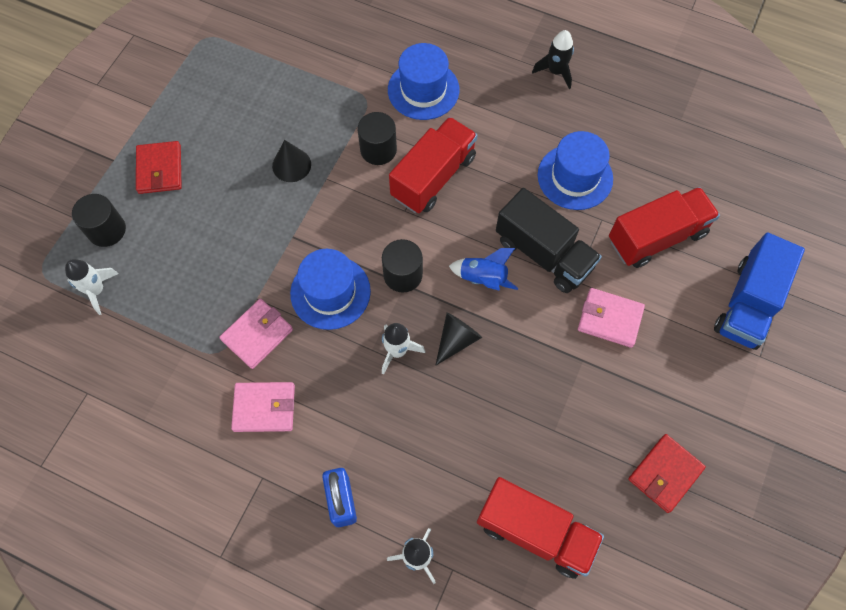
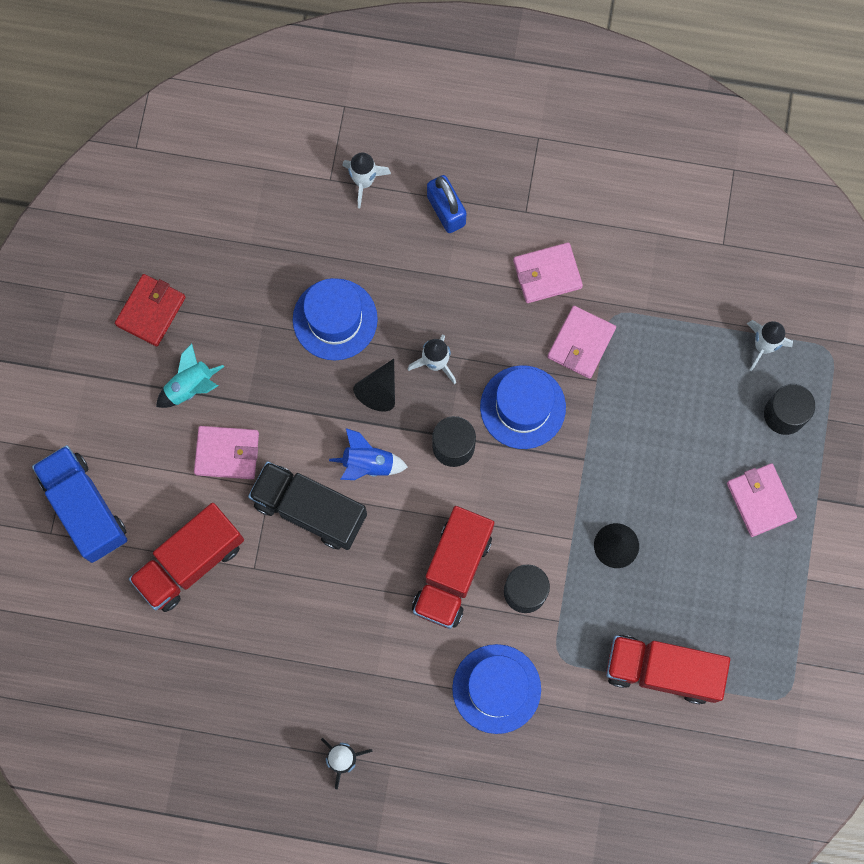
camera: 165 degrees right, 10 degrees up
(160, 169) = (760, 500): red wallet -> pink wallet
(535, 531) = (263, 229): red truck -> red truck (662, 670)
(575, 177) = (293, 615): blue hat -> blue hat (335, 319)
(635, 388) = (190, 386): none -> turquoise rocket
(748, 303) = (85, 508): blue truck -> blue truck turned 45 degrees counterclockwise

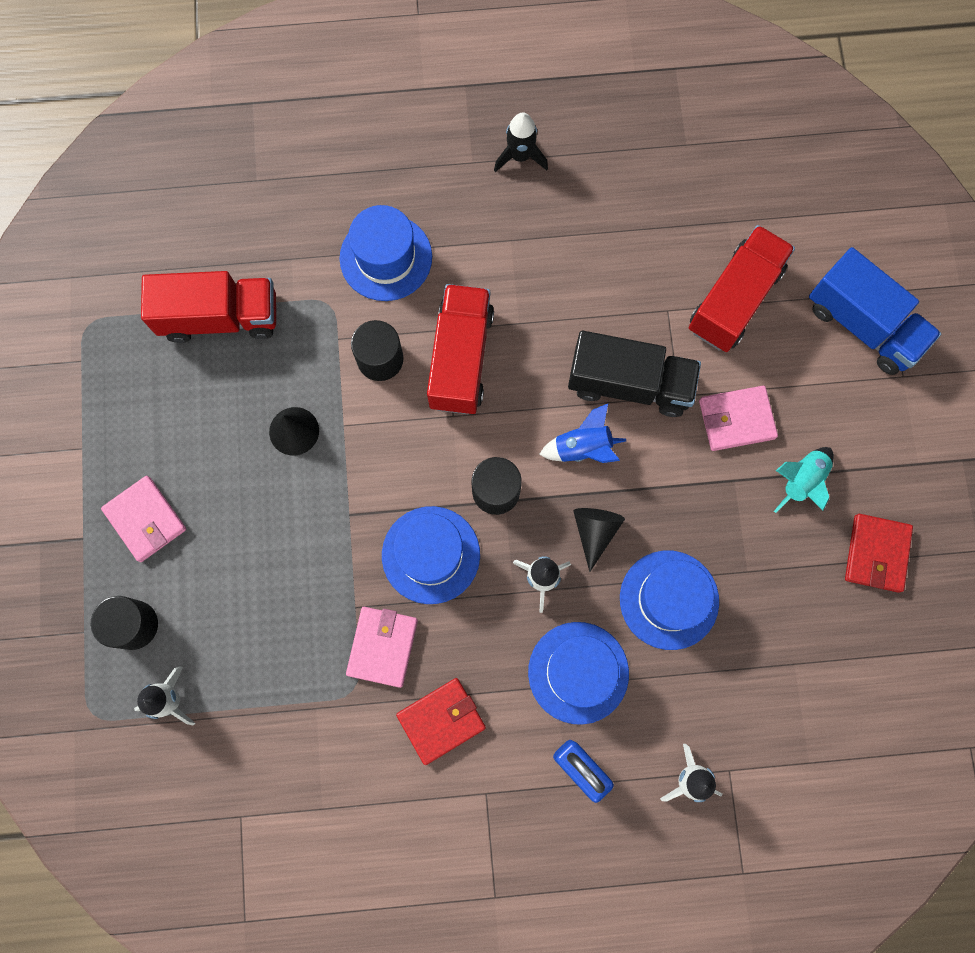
camera: 165 degrees right, 0 degrees up
(426, 282) = (578, 672): none -> blue hat
(547, 274) = (441, 720): pink wallet -> red wallet

